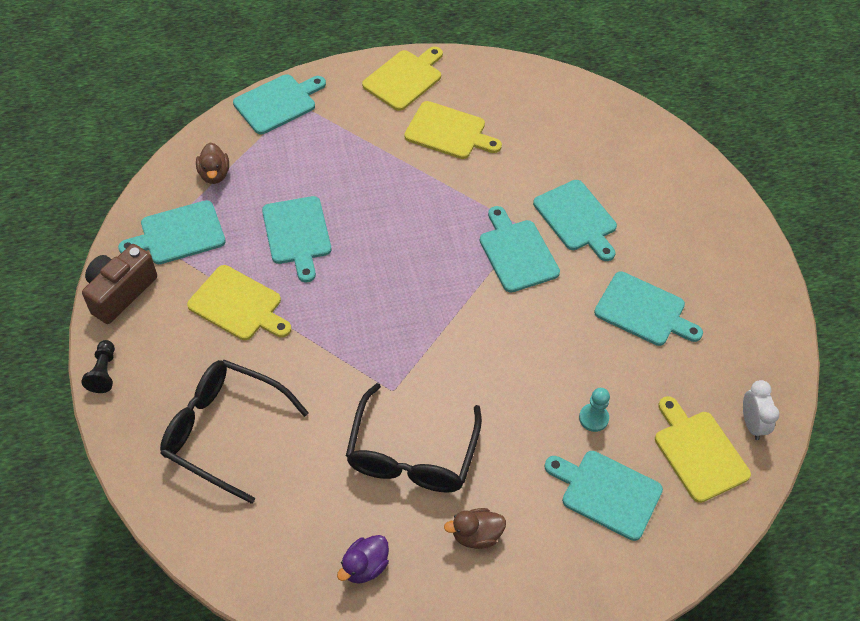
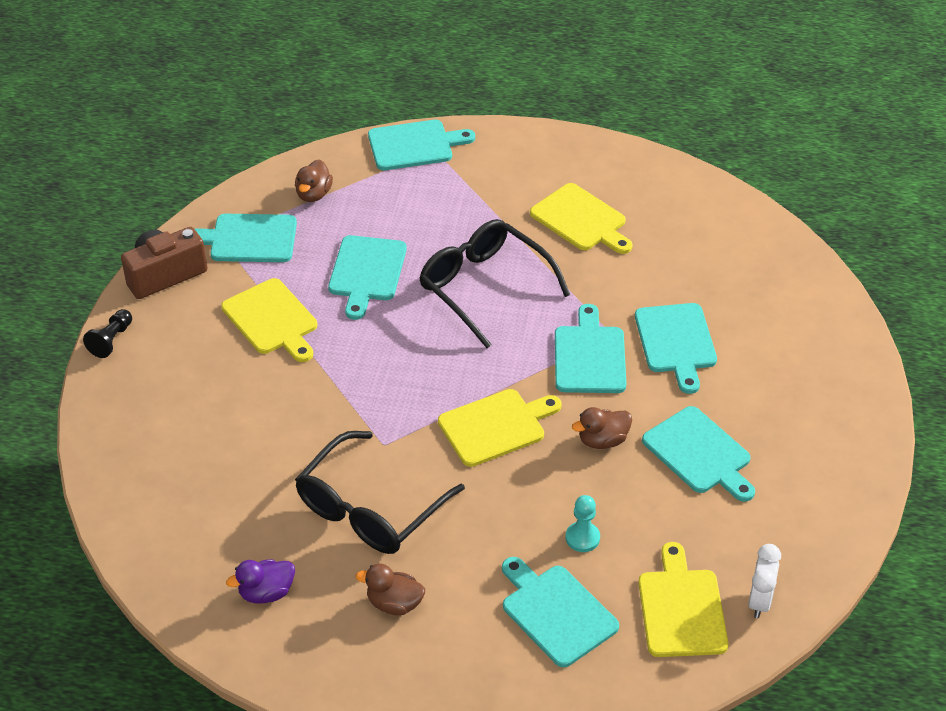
camera: 25 degrees right, 10 degrees down
(224, 431) = (196, 428): black glasses -> black glasses (484, 287)
(404, 78) = (562, 156): yellow cutting board -> yellow cutting board (496, 426)
(565, 325) = (602, 440): none -> brown duck

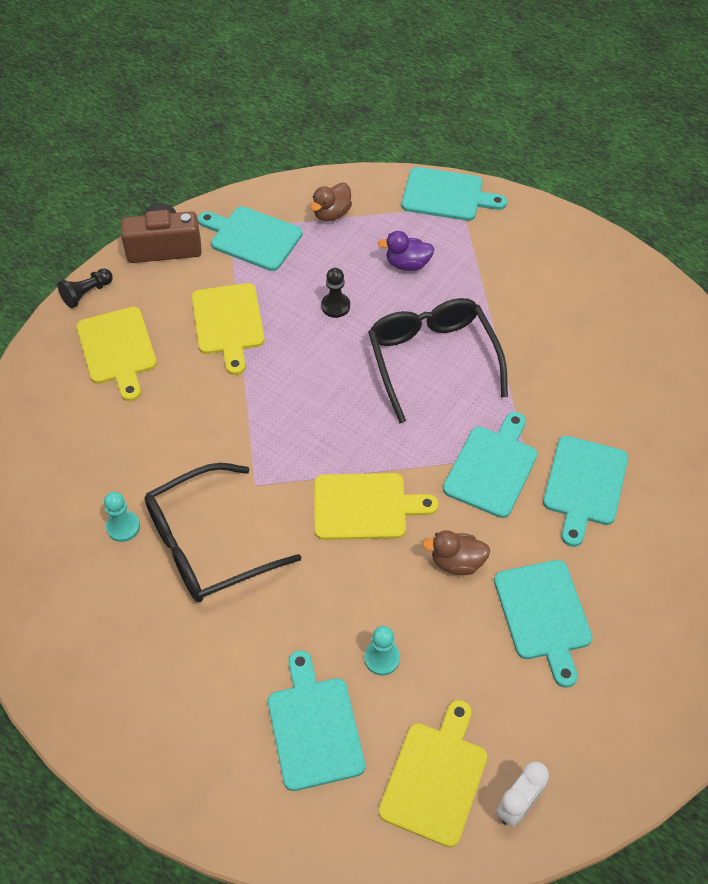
camera: 25 degrees right, 10 degrees up
(266, 593) = (73, 591): purple duck -> purple duck (407, 264)
(280, 523) = (123, 527): none -> turquoise pawn
(367, 272) = (335, 306): turquoise cutting board -> black pawn
(394, 603) = (174, 652): brown duck -> none
(581, 220) = (560, 322): yellow cutting board -> yellow cutting board (118, 349)

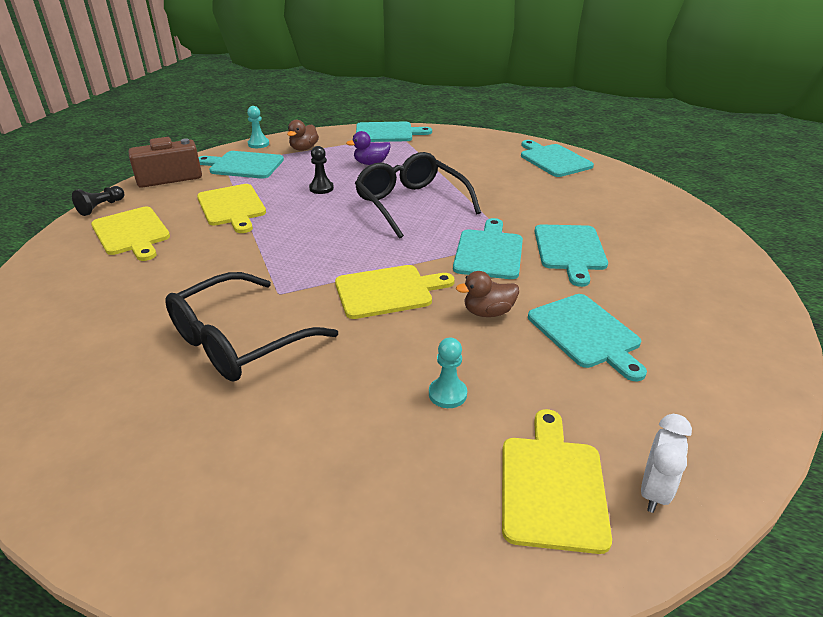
camera: 15 degrees left, 20 degrees down
(123, 527) = (145, 343): turquoise pawn -> turquoise pawn (258, 144)
(314, 727) = (396, 469): turquoise cutting board -> turquoise cutting board (553, 160)

